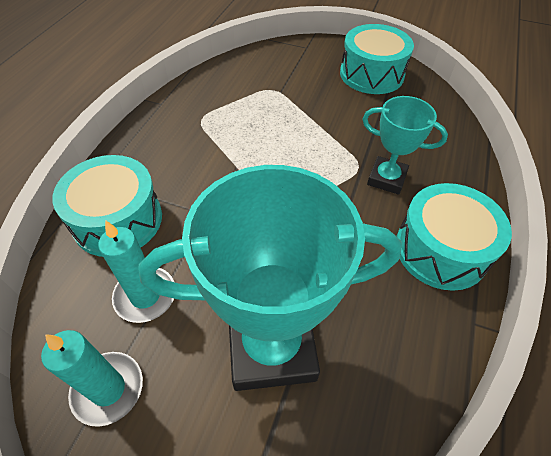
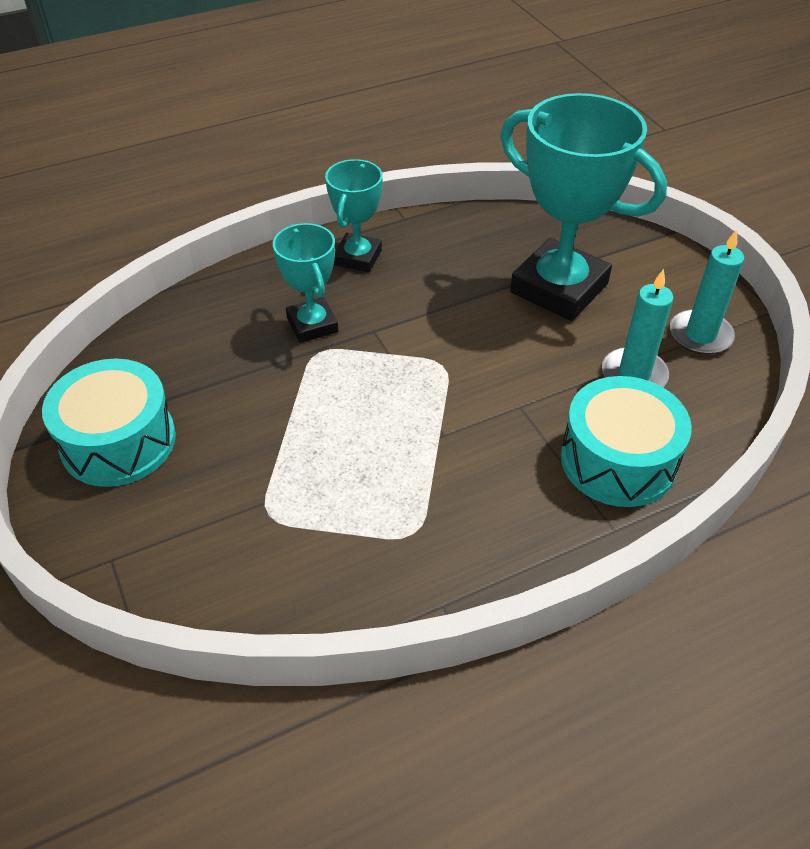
camera: 135 degrees left, 5 degrees down
(441, 249) = (358, 257): turquoise drum -> turquoise trophy

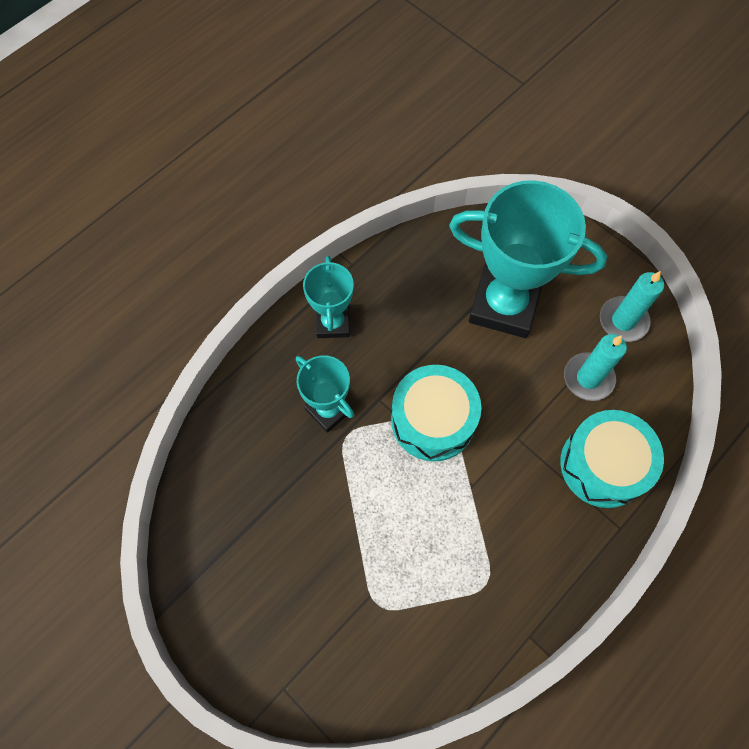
camera: 20 degrees left, 20 degrees up
(118, 441) = (233, 581): turquoise drum -> turquoise drum (433, 420)

